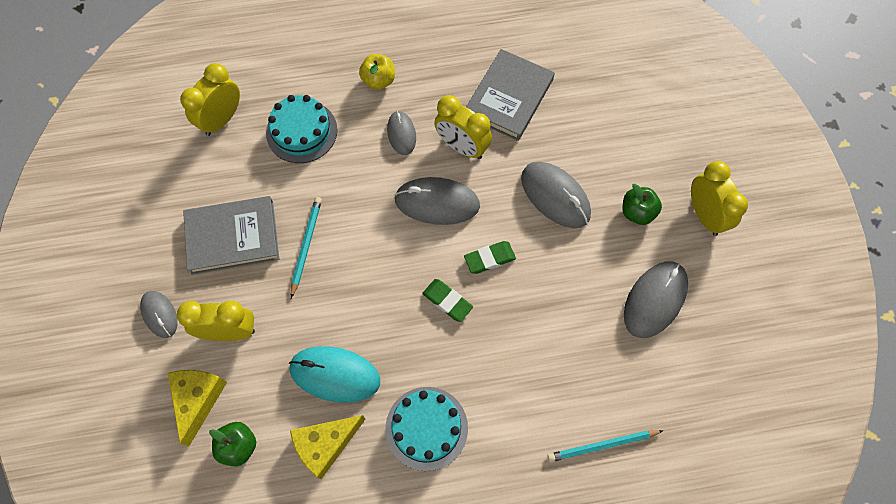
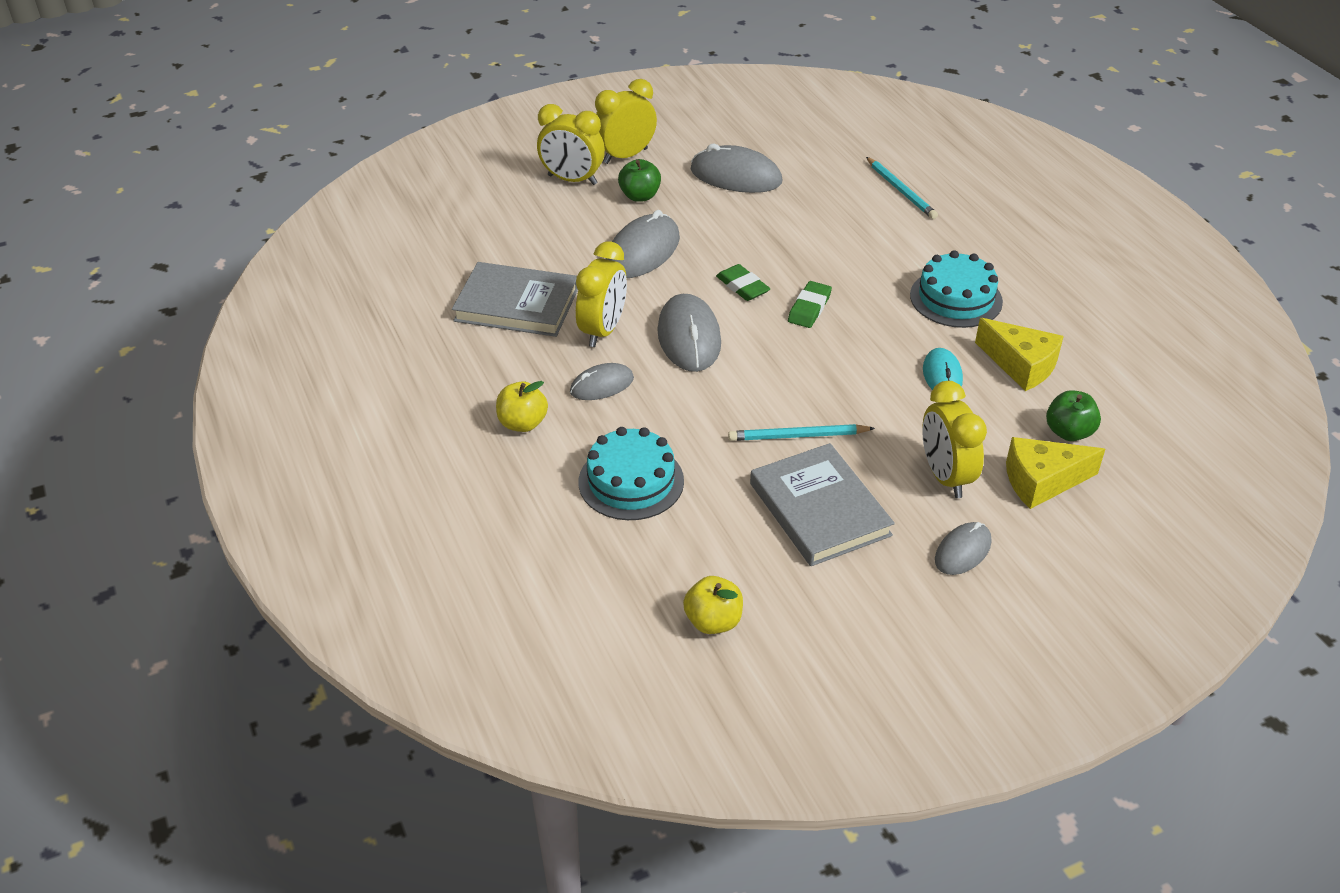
camera: 105 degrees left, 25 degrees down
(170, 149) = (713, 621): none -> yellow apple
(222, 119) = (641, 574): yellow clock -> yellow clock (572, 180)
(335, 375) = (942, 375): turquoise mouse -> turquoise mouse, size x0.60

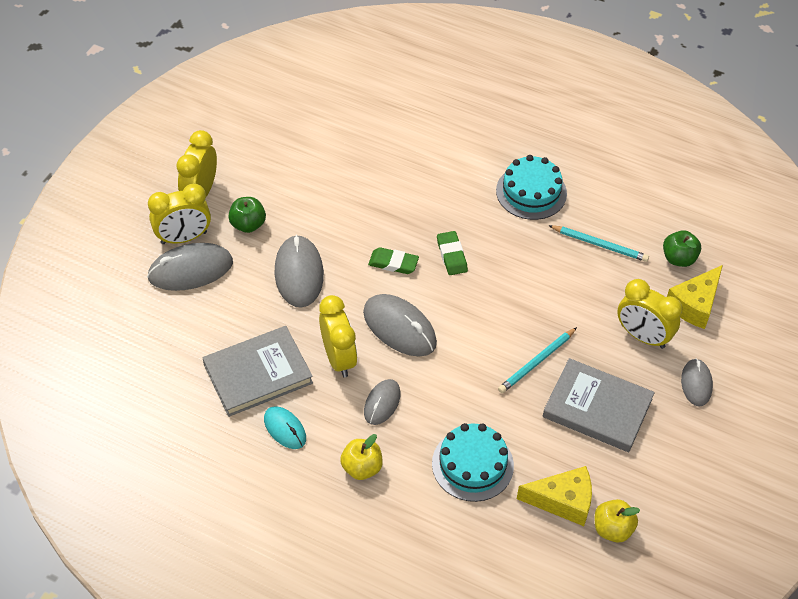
camera: 40 degrees left, 10 degrees up
(736, 176) = (297, 167): grey mouse -> grey mouse (190, 270)
(901, 190) = (418, 117): turquoise pencil -> turquoise pencil (600, 244)
(942, 375) = (576, 260): turquoise mouse -> turquoise mouse (285, 429)
(1021, 365) = (612, 223): yellow cheese -> yellow cheese (563, 501)

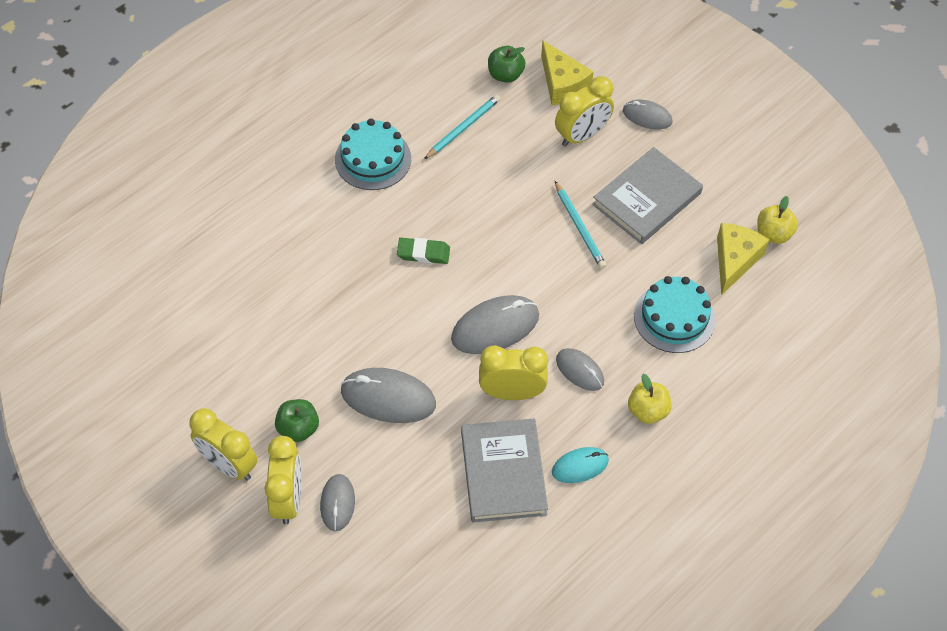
camera: 70 degrees left, 5 degrees up
(190, 270) = (337, 503): grey mouse -> grey mouse, size x0.60
(393, 263) = (411, 307): green eraser -> none

